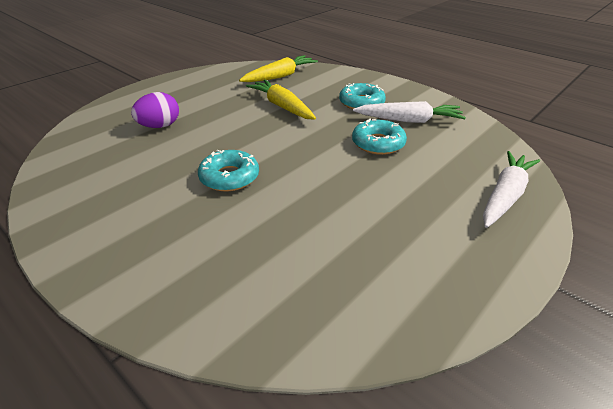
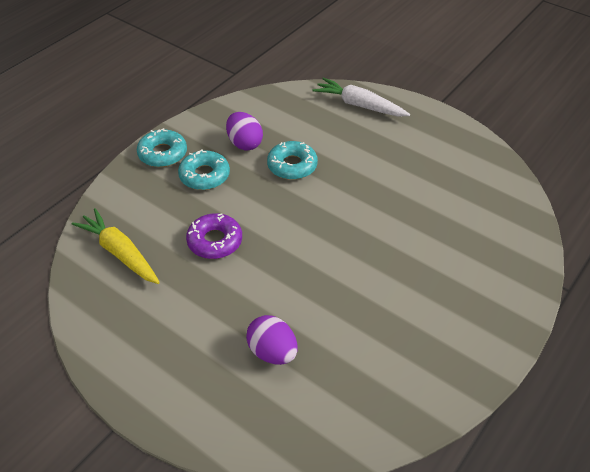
camera: 95 degrees left, 10 degrees up
(229, 177) = (368, 264): turquoise donut -> turquoise donut (162, 154)
(282, 106) = (215, 241): yellow carrot -> purple donut
(409, 120) = (244, 143): white carrot -> purple egg

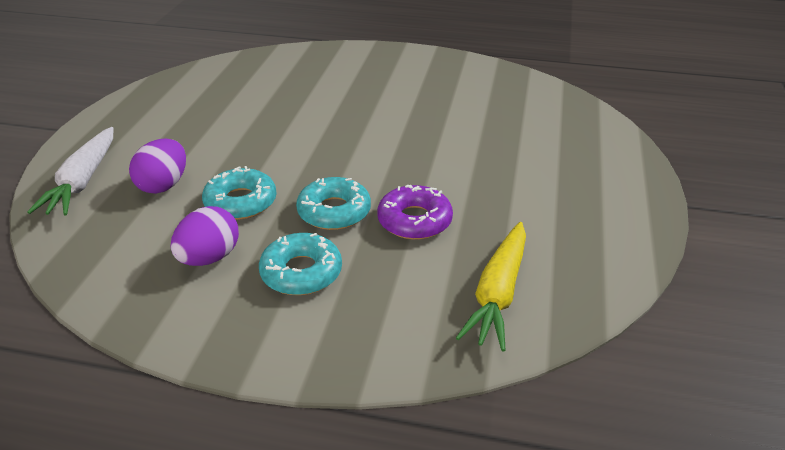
camera: 115 degrees left, 10 degrees down
(162, 154) = (273, 339): turquoise donut -> turquoise donut (334, 211)
(272, 352) = (517, 142): purple egg -> purple egg (164, 185)

